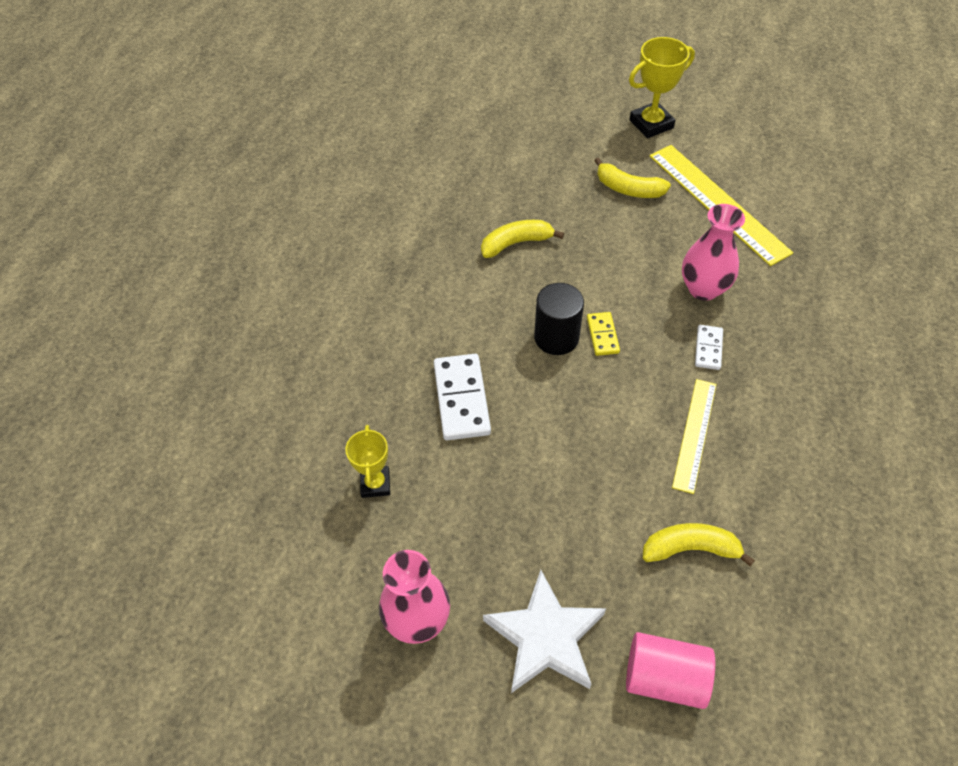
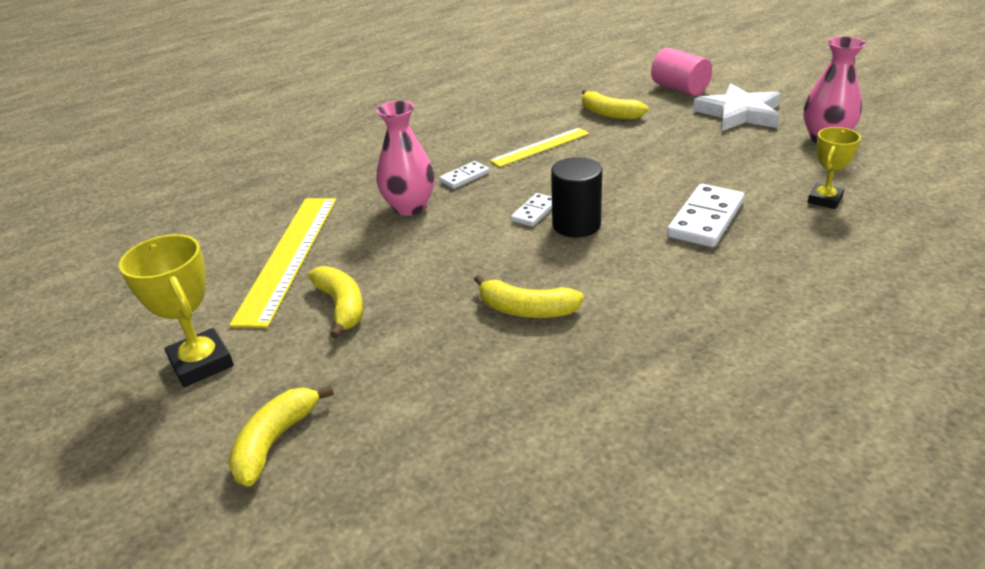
camera: 140 degrees left, 20 degrees down
(557, 115) = (275, 441): none -> yellow banana
(602, 335) = (534, 212): yellow domino -> white domino
(651, 124) = (201, 363): yellow trophy -> yellow trophy turned 45 degrees clockwise

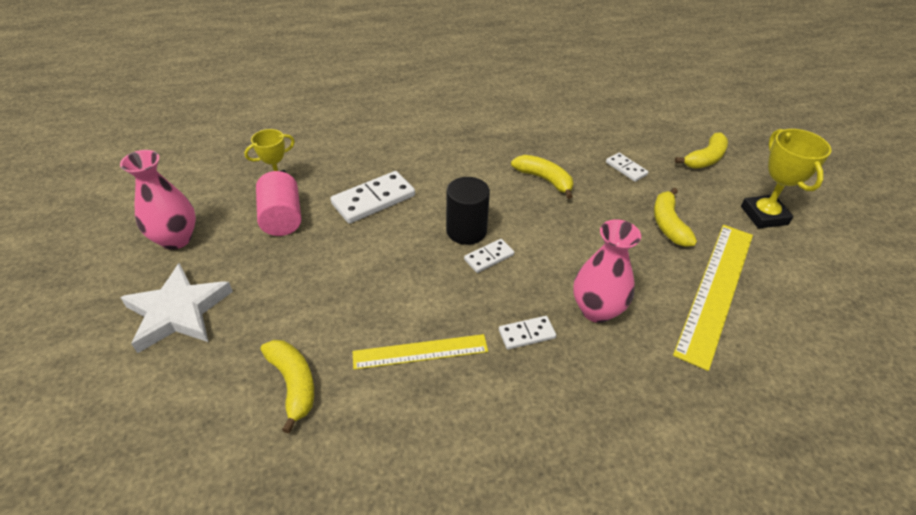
camera: 160 degrees left, 10 degrees up
(413, 370) = (626, 168): none -> white domino
(679, 88) = (157, 402): pink cylinder -> pink cylinder (282, 218)

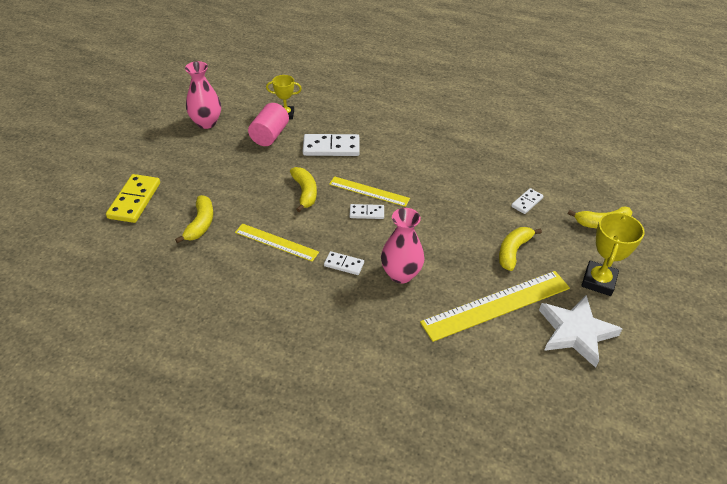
camera: 35 degrees right, 0 degrees up
(156, 404) = (134, 200): none -> yellow domino
(178, 312) = (177, 162): white star -> white star (575, 332)
(466, 231) = (369, 191): black cylinder -> yellow ruler
(544, 180) = (456, 183): yellow banana -> yellow banana (305, 192)
(626, 168) = (527, 202): white domino -> white domino turned 45 degrees clockwise

